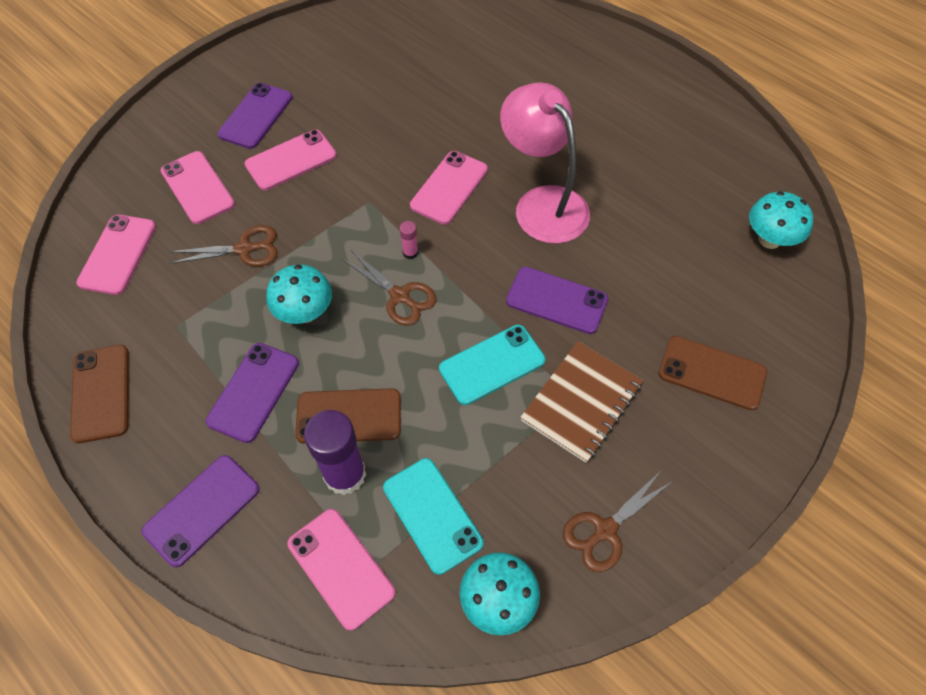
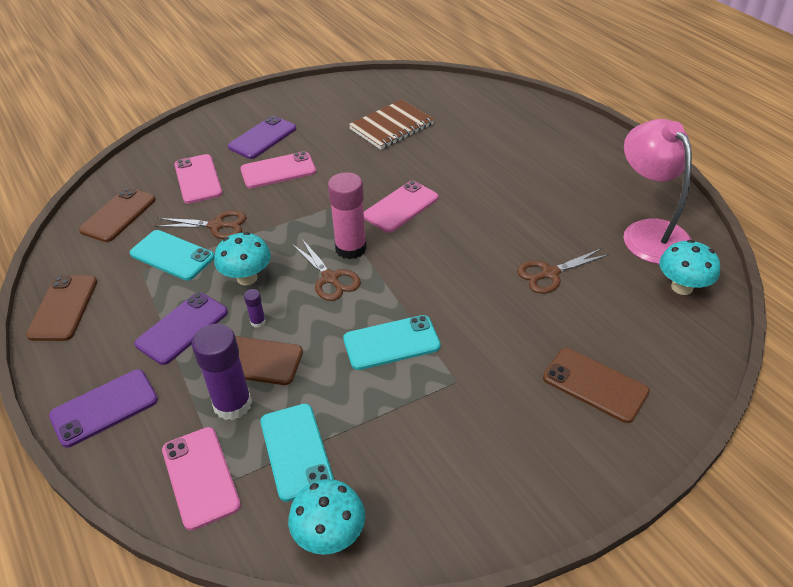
camera: 15 degrees right, 15 degrees down
(118, 254) = (118, 215): pink phone -> brown phone
(206, 299) = (172, 255): none -> turquoise phone
(337, 367) = (258, 322): none -> purple glue stick
(410, 253) = (351, 248): pink glue stick -> pink glue stick, size x2.28
(542, 203) = (478, 229): pink lamp -> pink lamp (648, 232)
(556, 300) = (466, 303): purple phone -> none
(581, 402) = (462, 387): brown notebook -> brown notebook (391, 127)
(605, 530) = (451, 496): brown scissors -> brown scissors (550, 273)

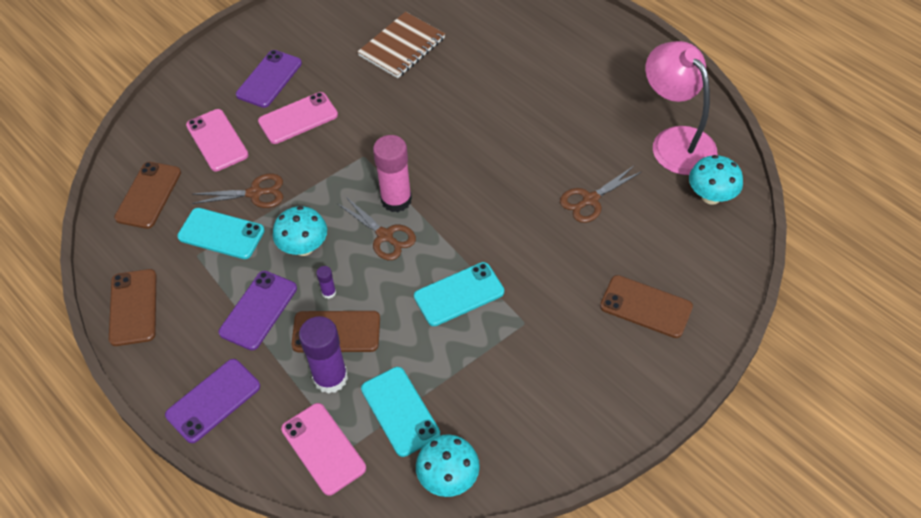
camera: 10 degrees left, 10 degrees up
(401, 207) = (434, 145): pink phone -> none

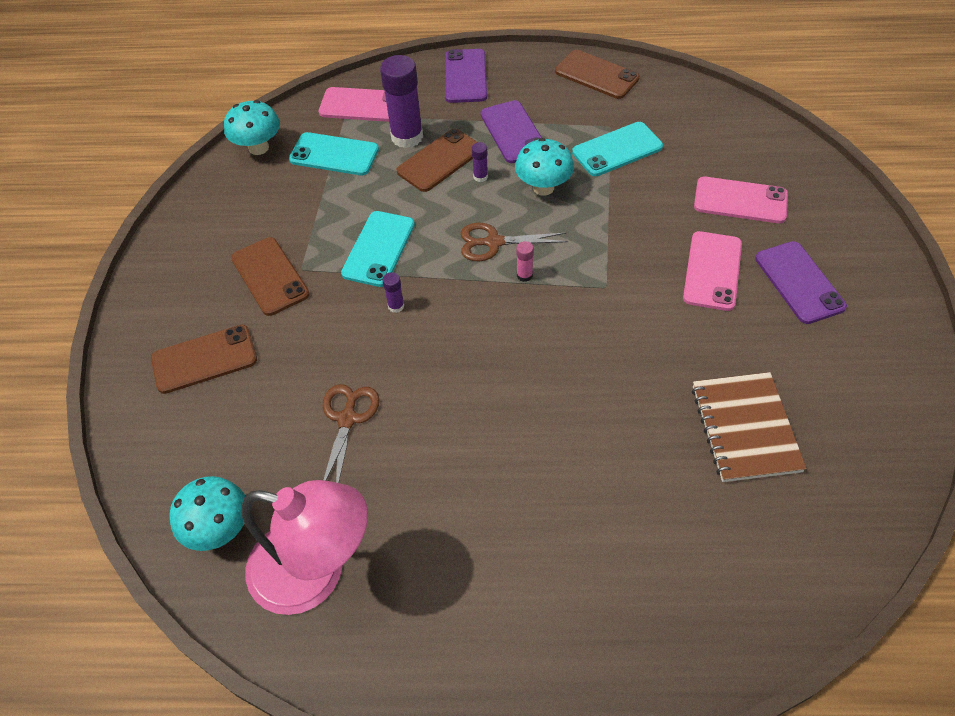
camera: 135 degrees right, 0 degrees up
(148, 195) = (712, 130): brown phone -> brown phone (270, 276)
(255, 193) = (641, 191): brown scissors -> none
(396, 200) = (524, 275): pink glue stick -> pink glue stick, size x0.44
(492, 244) = (396, 306): none -> purple glue stick

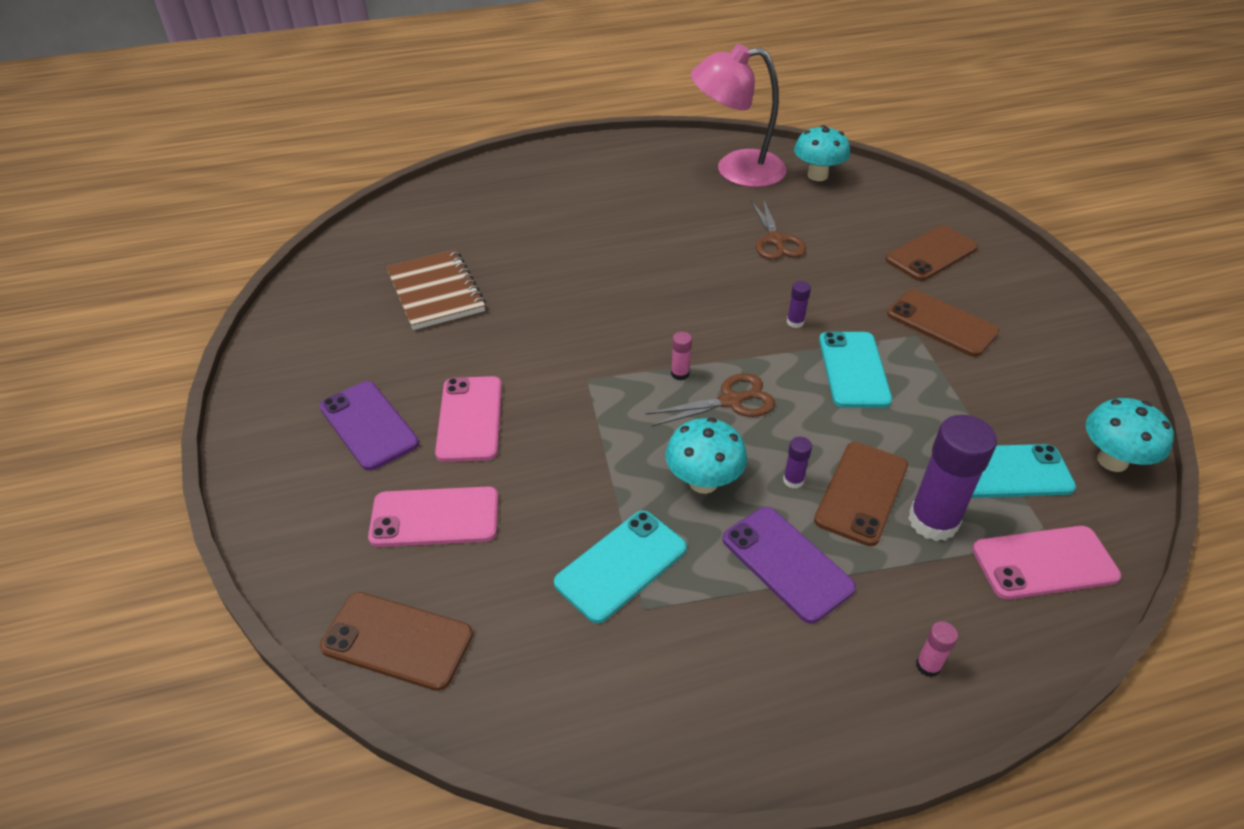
camera: 160 degrees right, 10 degrees down
(465, 76) = (928, 666): purple phone -> pink glue stick
(596, 75) = (701, 726): brown phone -> brown phone (397, 641)

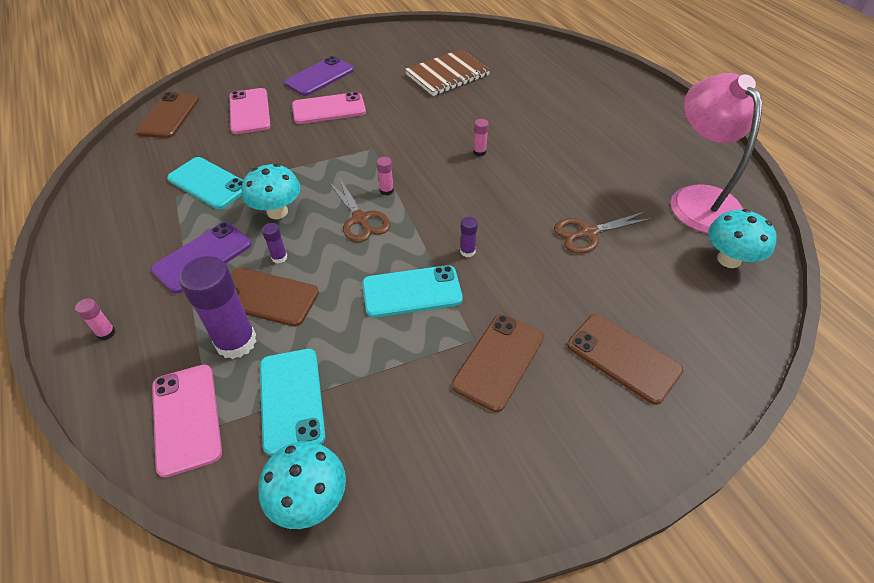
camera: 80 degrees right, 5 degrees up
(623, 289) = (479, 152): none -> pink glue stick

